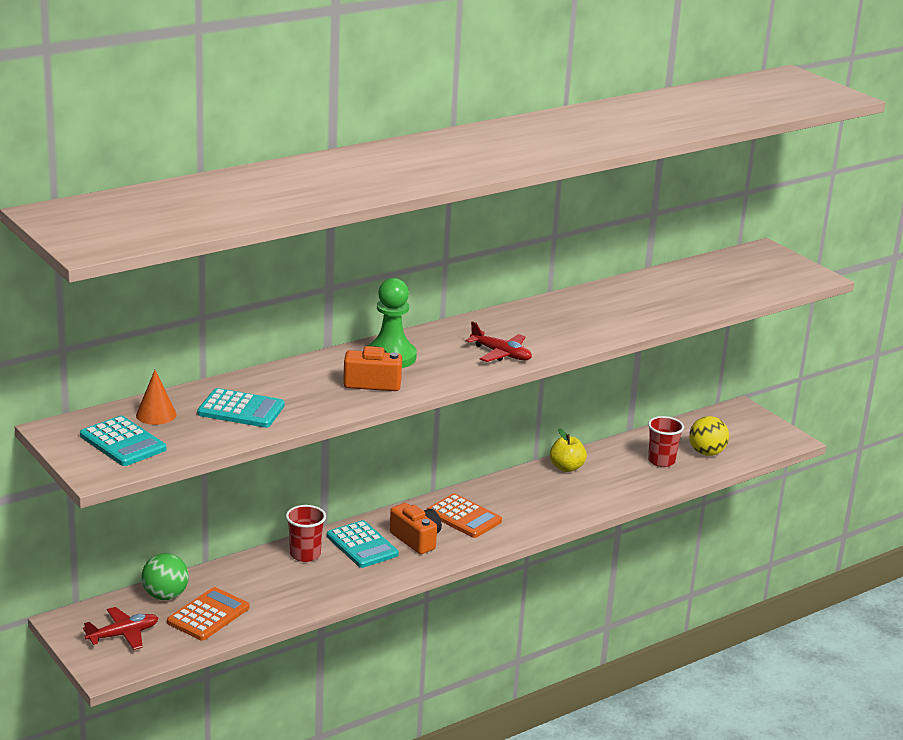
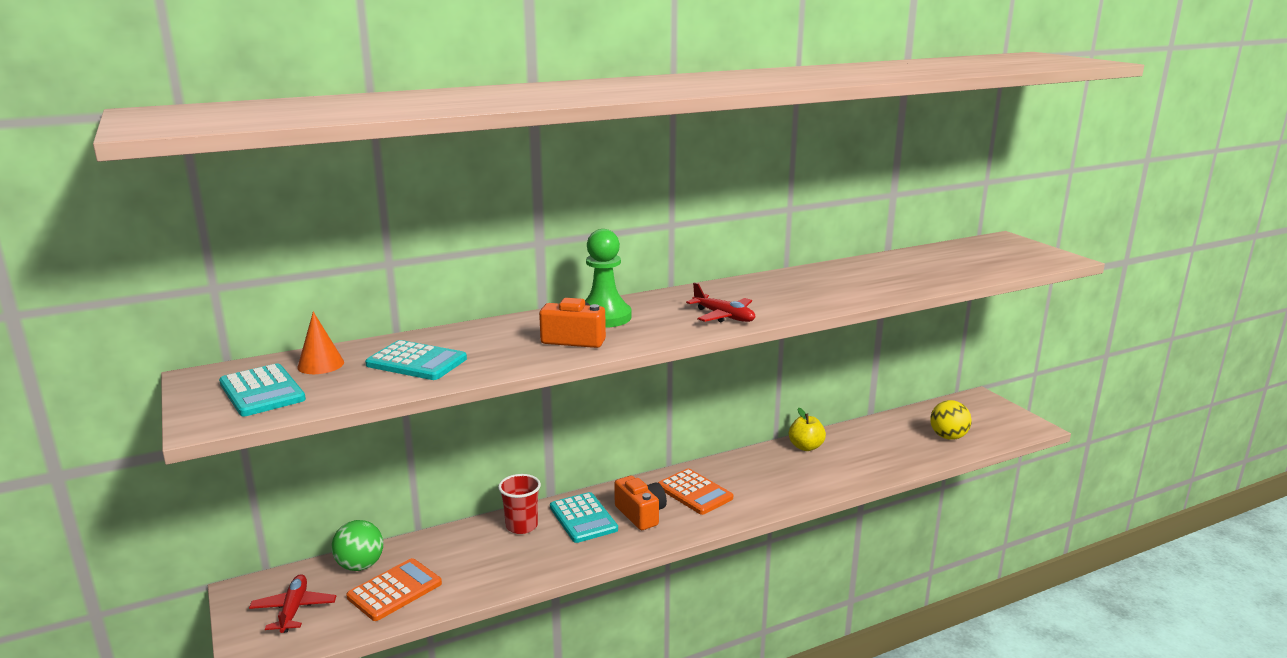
camera: 10 degrees right, 5 degrees down
(123, 635) = (294, 610): red plane -> red plane turned 75 degrees counterclockwise
(661, 461) = (902, 443): red cup -> none

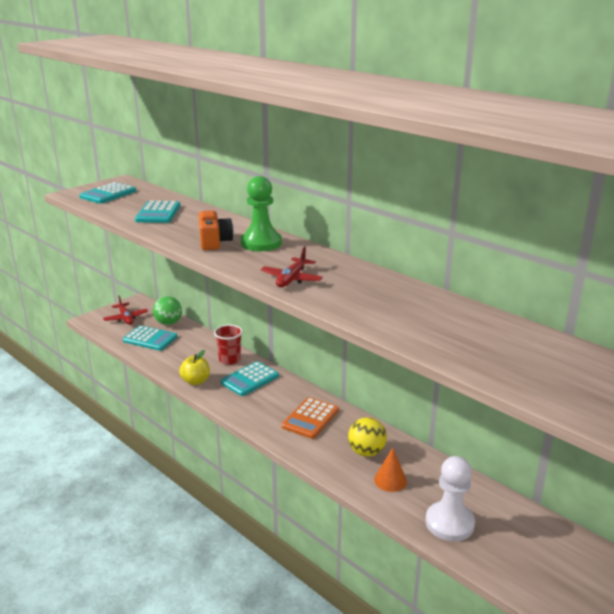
camera: 70 degrees right, 5 degrees up
(294, 610) = (126, 318): red plane -> red plane turned 90 degrees clockwise
(320, 364) = (145, 196): orange cone -> orange cone (390, 480)
(395, 590) = (150, 339): orange calculator -> turquoise calculator
(641, 514) = (267, 401): orange camera -> none
(805, 447) = (427, 465): yellow apple -> yellow apple (196, 381)
(889, 457) = (449, 523): none -> white pawn
(948, 437) = (533, 568): yellow ball -> yellow ball (366, 452)

